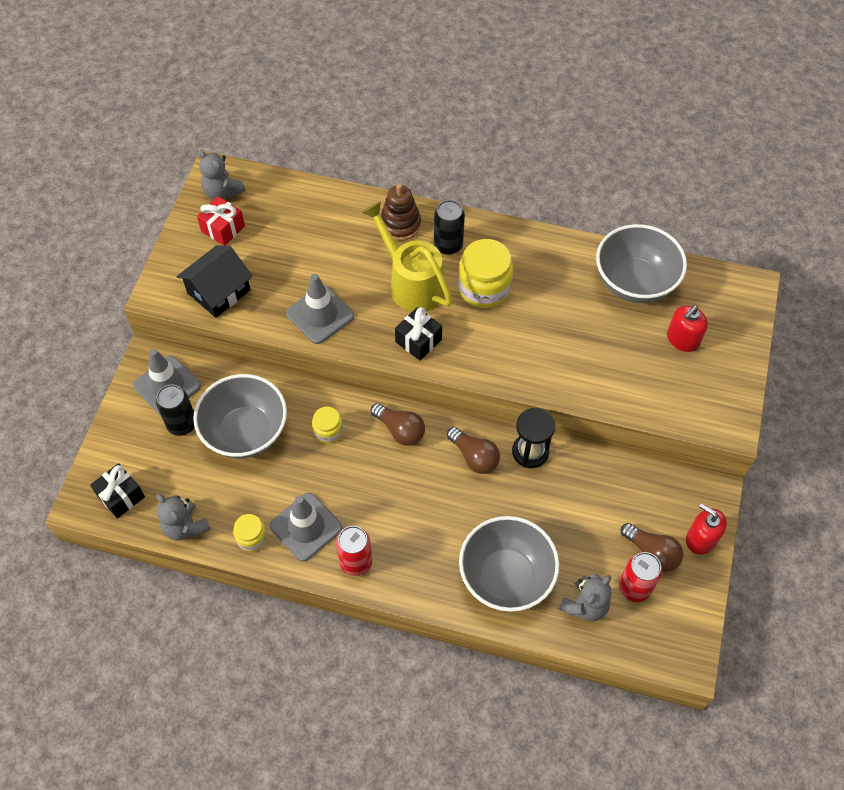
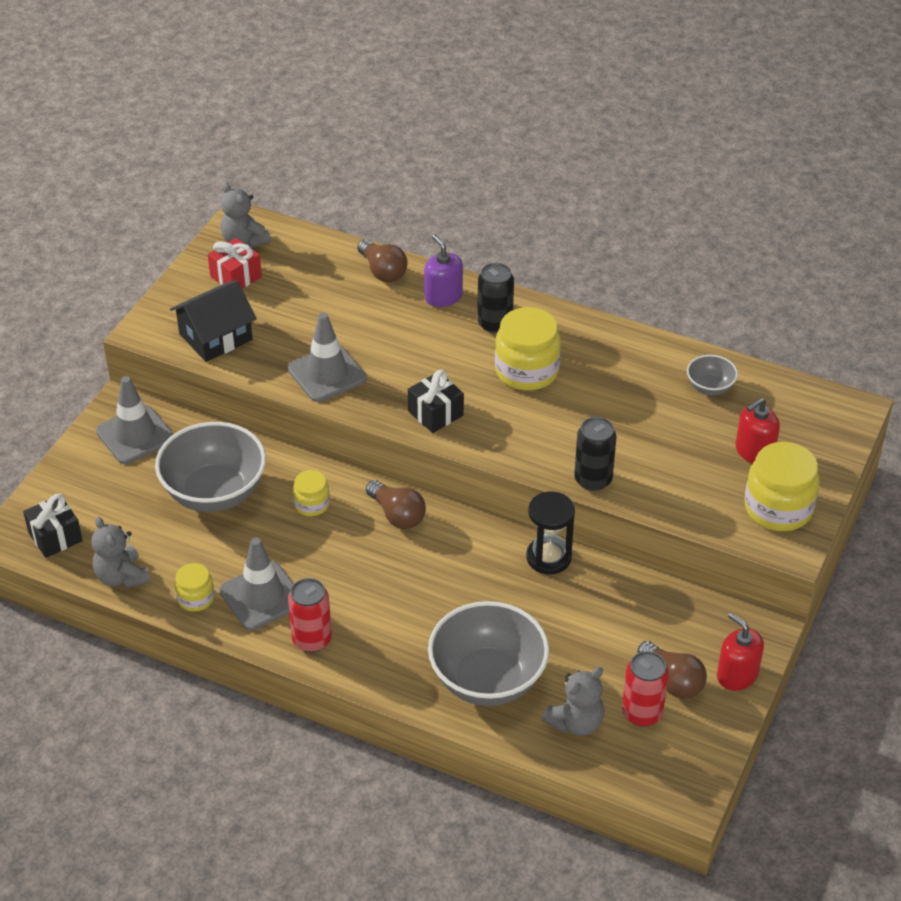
camera: 10 degrees right, 15 degrees down
(182, 424) = (143, 475): black can -> black can (593, 479)
(400, 224) = (443, 297): brown stacking toy -> purple soap dispenser
(411, 283) = (442, 356): yellow watering can -> none
(474, 457) = (479, 553): brown light bulb -> brown light bulb (382, 271)
(634, 282) = (710, 387): grey bowl -> grey bowl, size x0.47
(713, 391) = (778, 508): none -> yellow jar

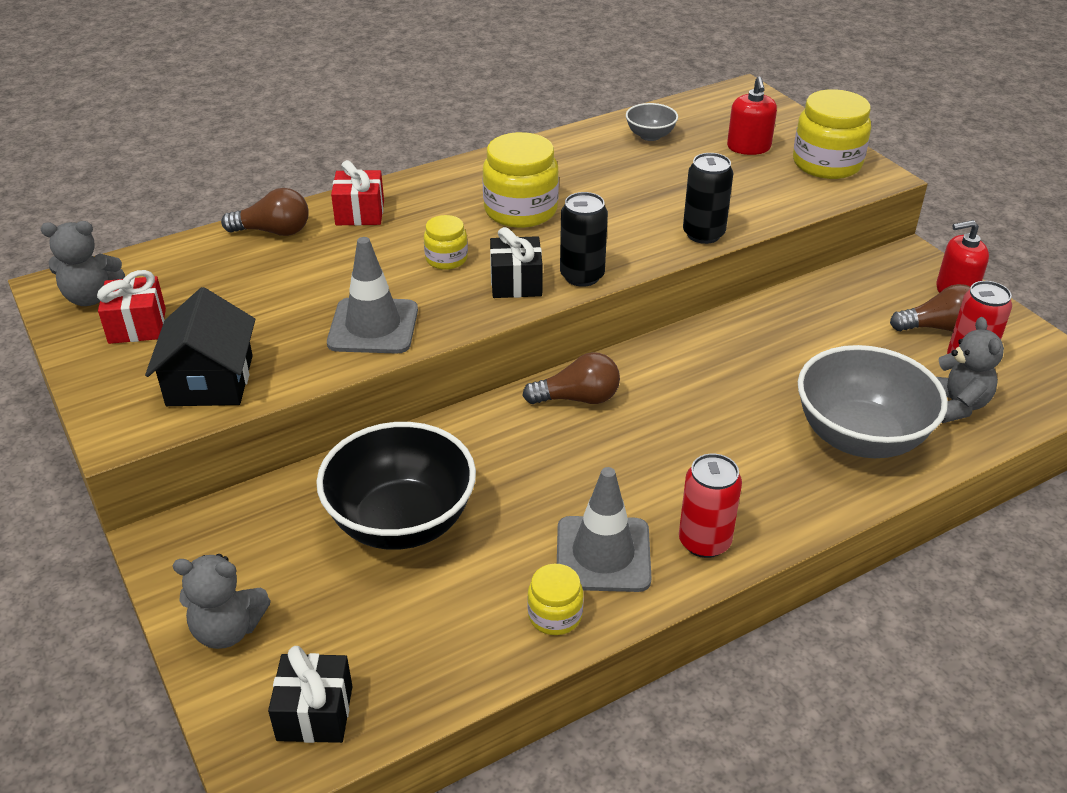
camera: 55 degrees left, 5 degrees down
(122, 577) = (454, 673): grey teddy bear -> grey teddy bear (228, 630)
(135, 435) = (228, 550): grey traffic cone -> none
(215, 493) = (401, 522): grey bowl -> black bowl
(312, 504) = (500, 452): yellow jar -> yellow jar (446, 259)
(443, 297) = (360, 213): purple soap dispenser -> red gift
(494, 324) = (435, 201): black can -> black can (582, 276)
(548, 557) = (726, 330): black hourglass -> none

